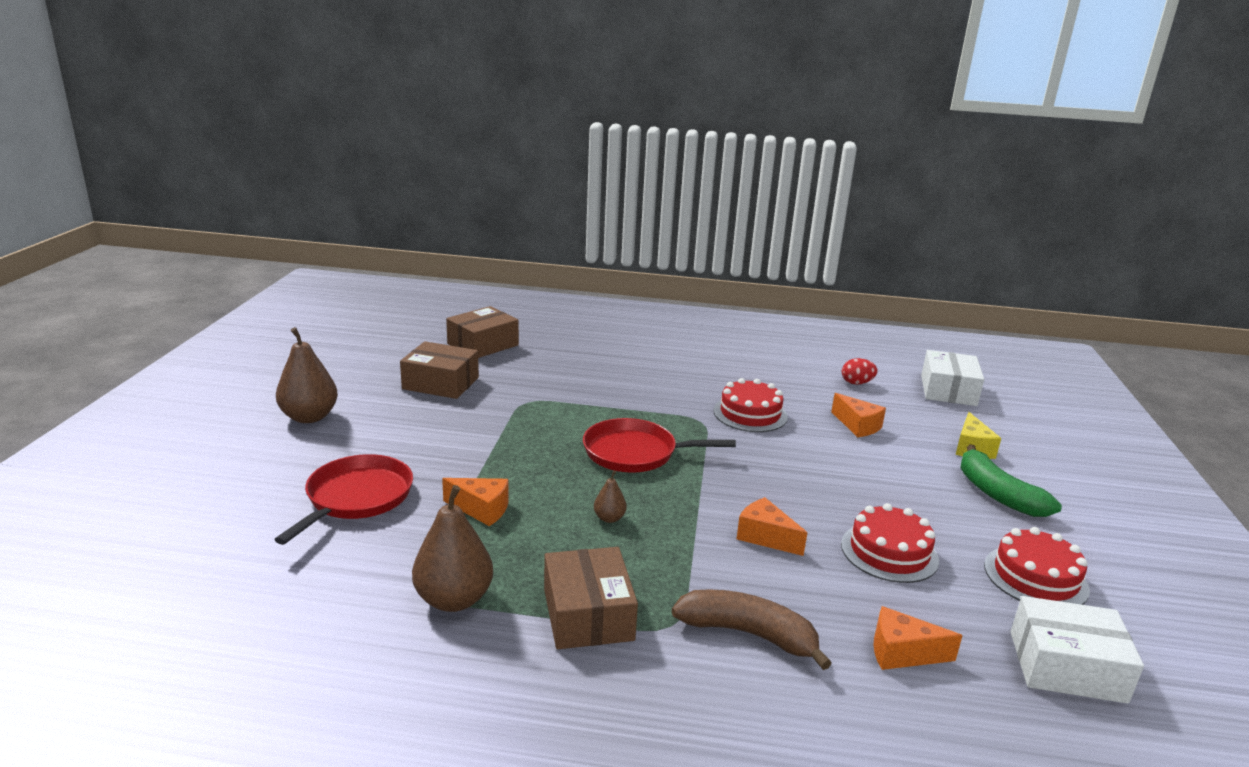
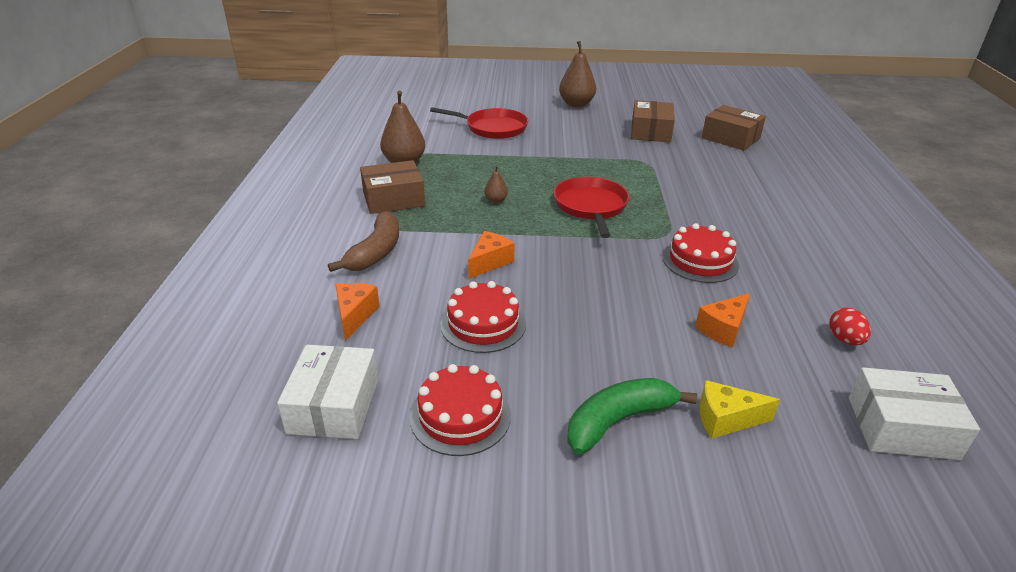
camera: 85 degrees right, 10 degrees up
(481, 509) = (492, 161): orange cheese -> none

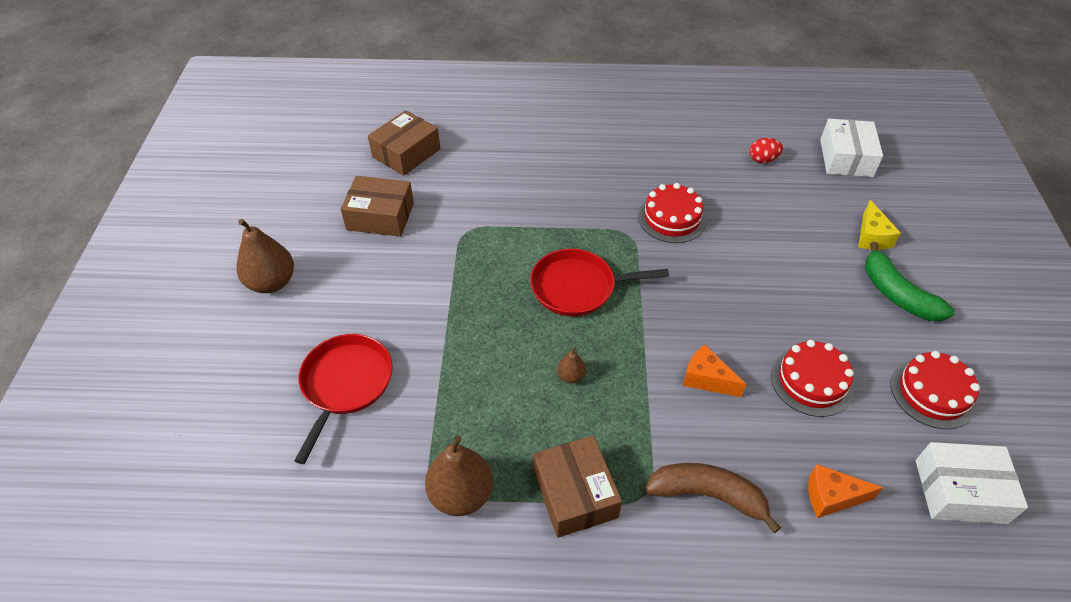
camera: 90 degrees left, 15 degrees up
(723, 329) = (769, 220): orange cheese -> none

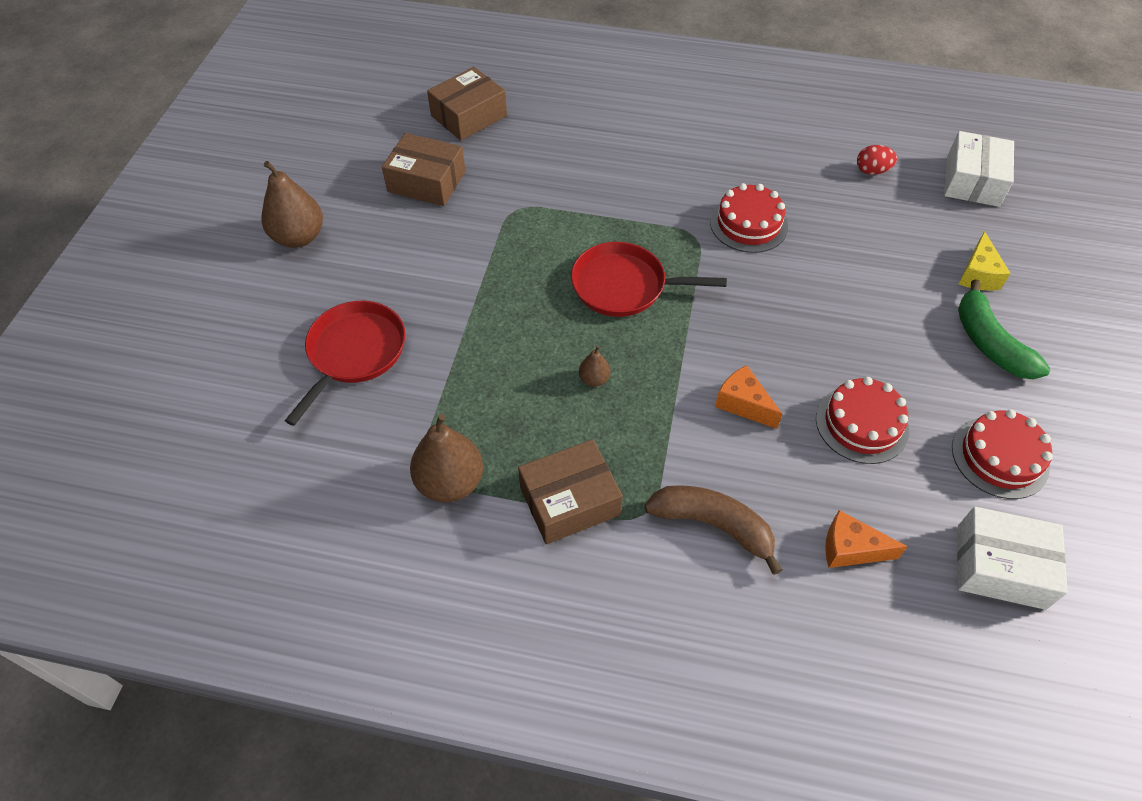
camera: 10 degrees right, 5 degrees up
(575, 494) = (569, 501): brown box -> brown box turned 75 degrees clockwise

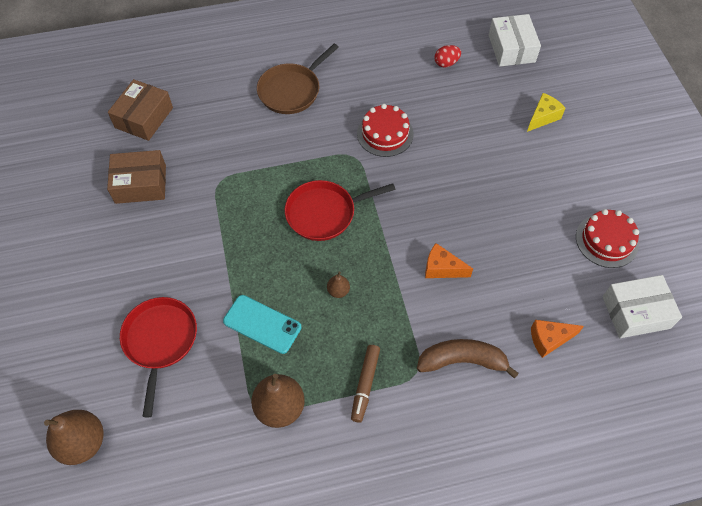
camera: 25 degrees left, 5 degrees up
(299, 237) = (66, 267): brown pear -> brown pear (83, 442)
(481, 380) = (262, 324): none -> turquoise phone
(569, 501) = (365, 385): brown box -> brown marker
(656, 141) = (291, 90): none -> brown pan
(861, 424) = (519, 252): red cake -> none
(977, 274) = (543, 117): yellow cheese -> yellow cheese turned 120 degrees counterclockwise
(989, 343) = (569, 164): green banana -> none

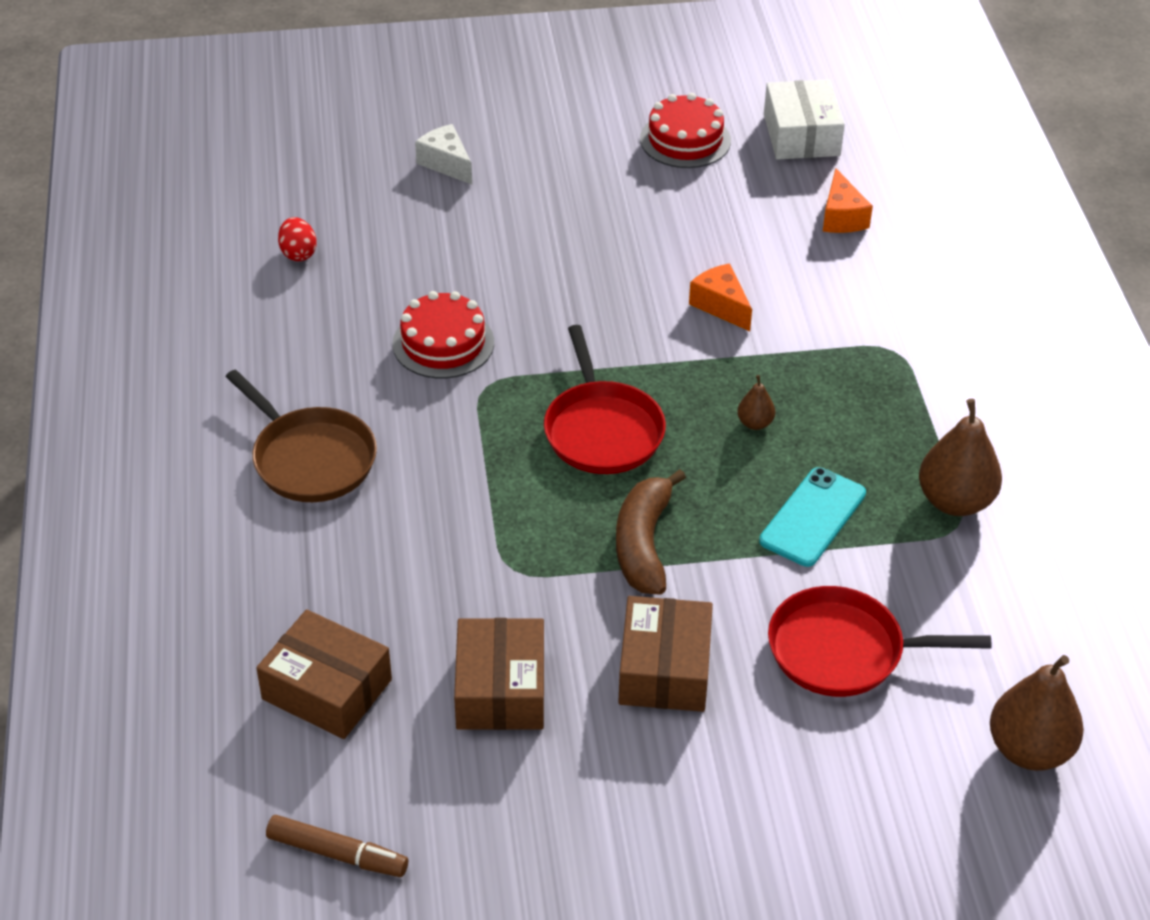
camera: 85 degrees left, 15 degrees down
(150, 254) = (664, 669): none -> brown box
(365, 385) = (915, 405): brown marker -> brown marker (337, 853)
(442, 268) = (721, 305): orange cheese -> orange cheese turned 120 degrees clockwise
(462, 360) = (875, 303): brown banana -> brown banana (643, 544)
(511, 48) = (286, 175): white box -> none
(543, 117) = (446, 163): yellow cheese -> white cheese

